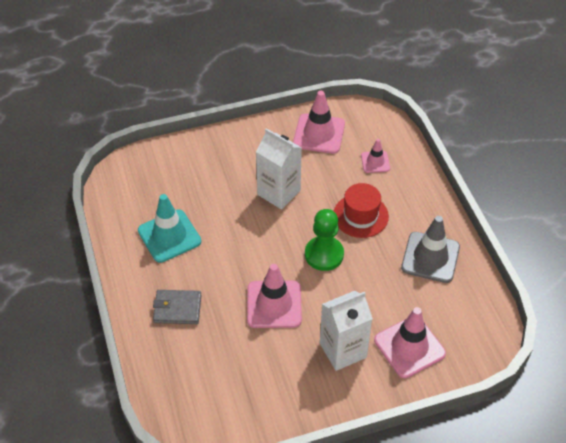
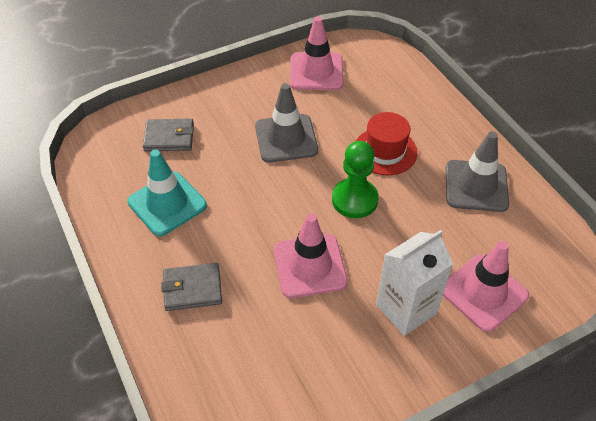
camera: 10 degrees left, 0 degrees up
(180, 178) = (169, 137): none -> grey wallet
(279, 192) = (286, 138): white carton -> grey traffic cone
(375, 162) = (385, 93): pink traffic cone -> none

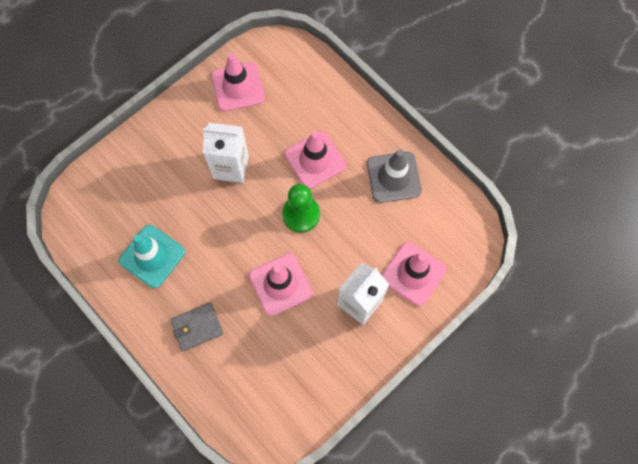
camera: 15 degrees left, 20 degrees up
(169, 137) = (131, 190): grey wallet -> none
(286, 138) = (231, 167): grey traffic cone -> white carton
(385, 151) = (315, 160): red hat -> pink traffic cone

